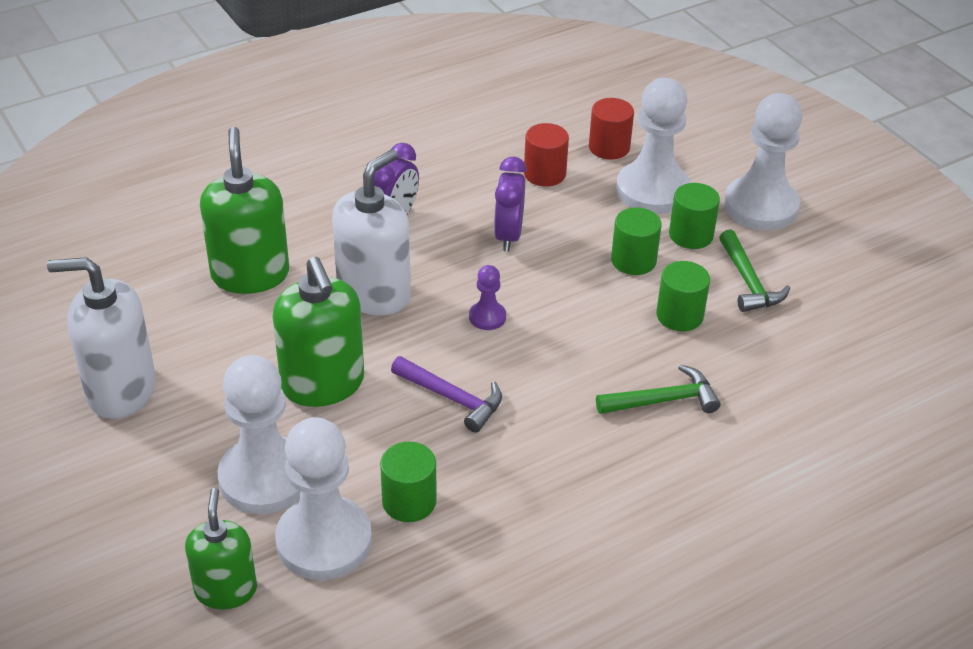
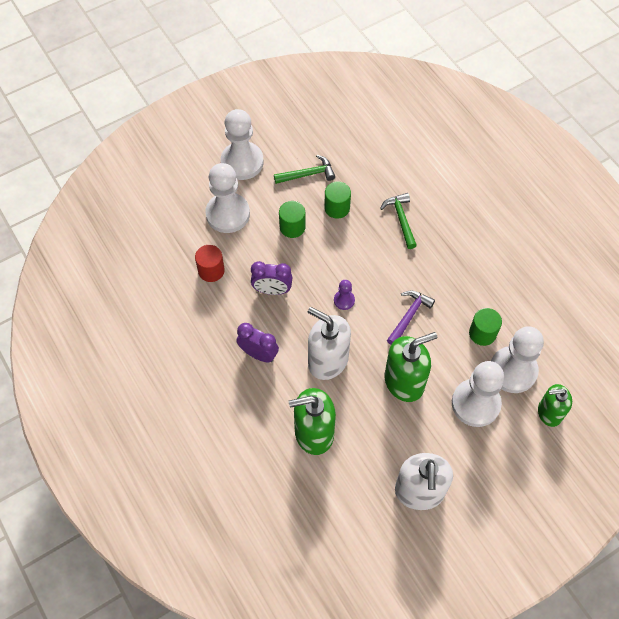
camera: 90 degrees left, 20 degrees up
(609, 147) = (184, 235): red cylinder -> none
(691, 235) = (269, 198): green cylinder -> none

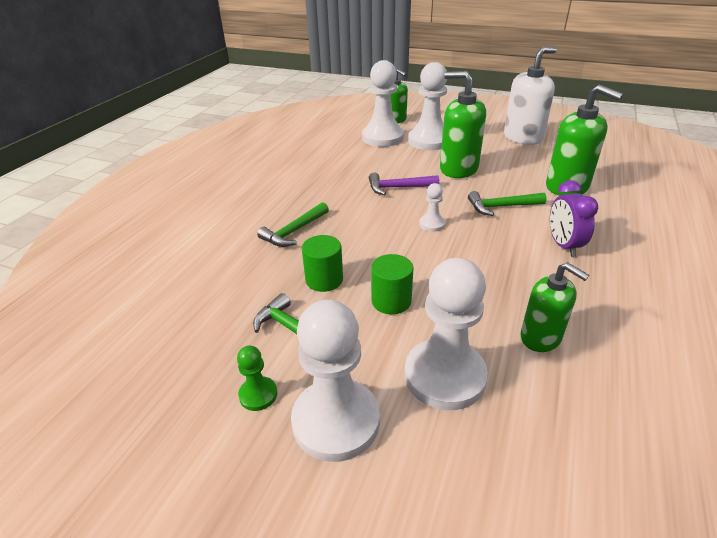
camera: 125 degrees left, 25 degrees down
(211, 270) = (541, 337): red cylinder -> green soap dispenser
(272, 290) = (489, 273): purple clock -> none
(279, 143) = (258, 394): none -> green pawn
(327, 360) = (501, 207): white soap dispenser -> green hammer
(344, 300) = (432, 224): purple pawn -> white pawn
(482, 333) = (368, 155): green cylinder -> none

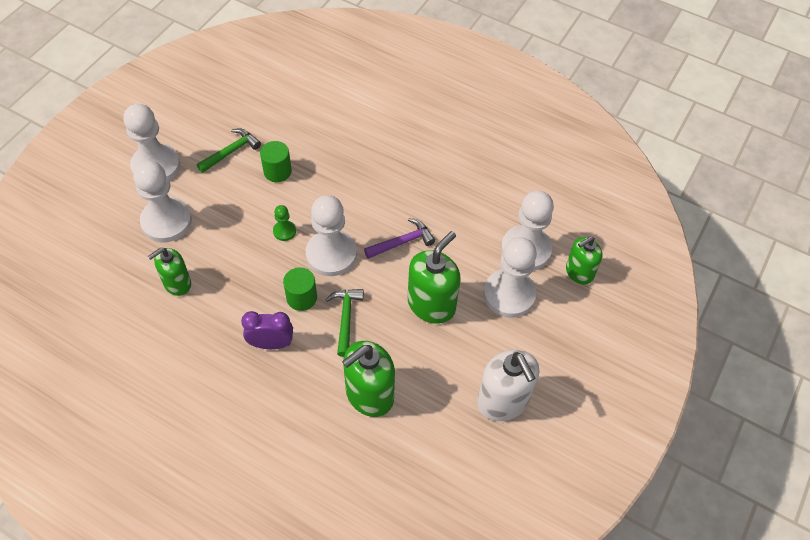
camera: 95 degrees right, 20 degrees up
(258, 394) = (186, 134): green pawn -> green pawn (284, 231)
(294, 231) = (346, 157): green hammer -> none
(391, 301) = (241, 207): green cylinder -> green cylinder (301, 297)
(398, 188) = (402, 242): purple hammer -> purple hammer turned 60 degrees clockwise
(432, 224) = (331, 254): white pawn -> white pawn, size x2.19

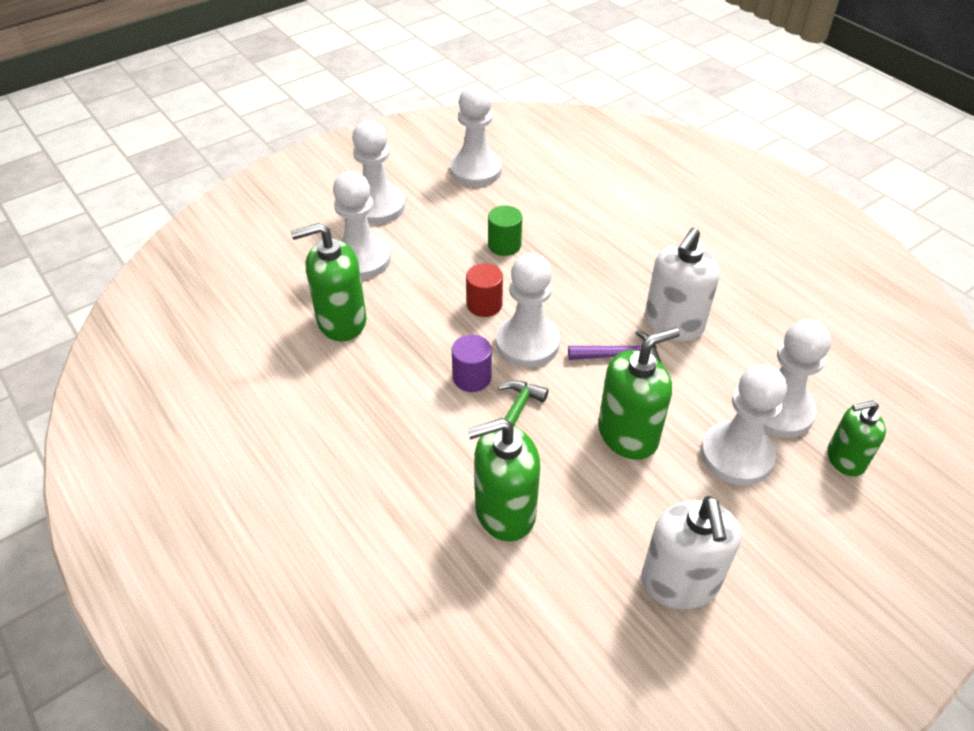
camera: 25 degrees right, 10 degrees down
(177, 283) = (341, 321): green soap dispenser -> green soap dispenser, size x1.56
(223, 105) = (475, 170): none -> white pawn
(231, 151) = (463, 214): green hammer -> none
(271, 343) = (413, 415): purple clock -> none
(284, 231) = (484, 304): green pawn -> red cylinder
(301, 297) = (472, 377): green cylinder -> purple cylinder
(431, 202) = (673, 324): none -> white soap dispenser

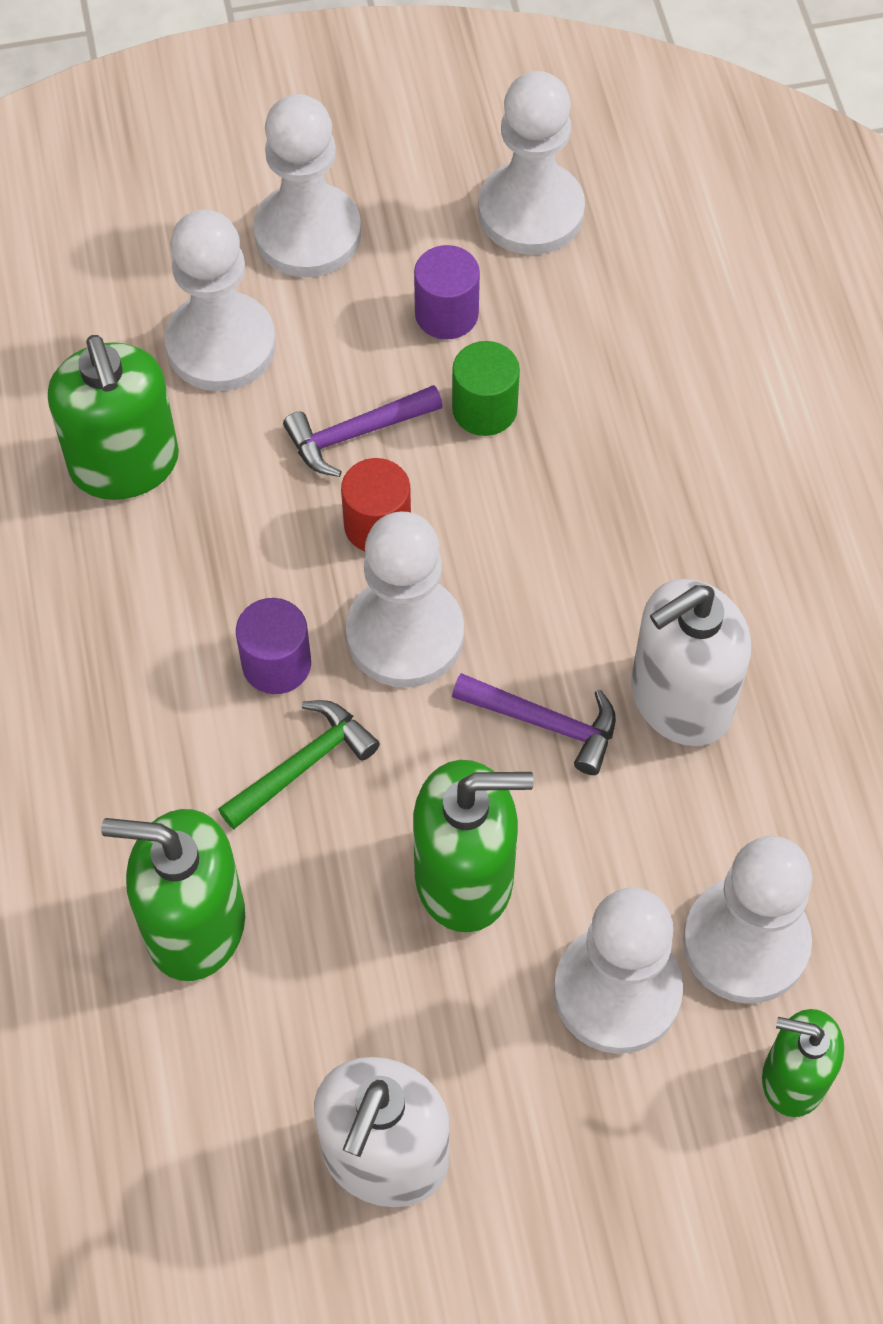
camera: 25 degrees right, 15 degrees up
(341, 321) = (125, 464): green soap dispenser -> green soap dispenser turned 120 degrees counterclockwise
(450, 273) = (356, 434): none -> purple hammer
(462, 216) = (446, 314): none -> purple cylinder

